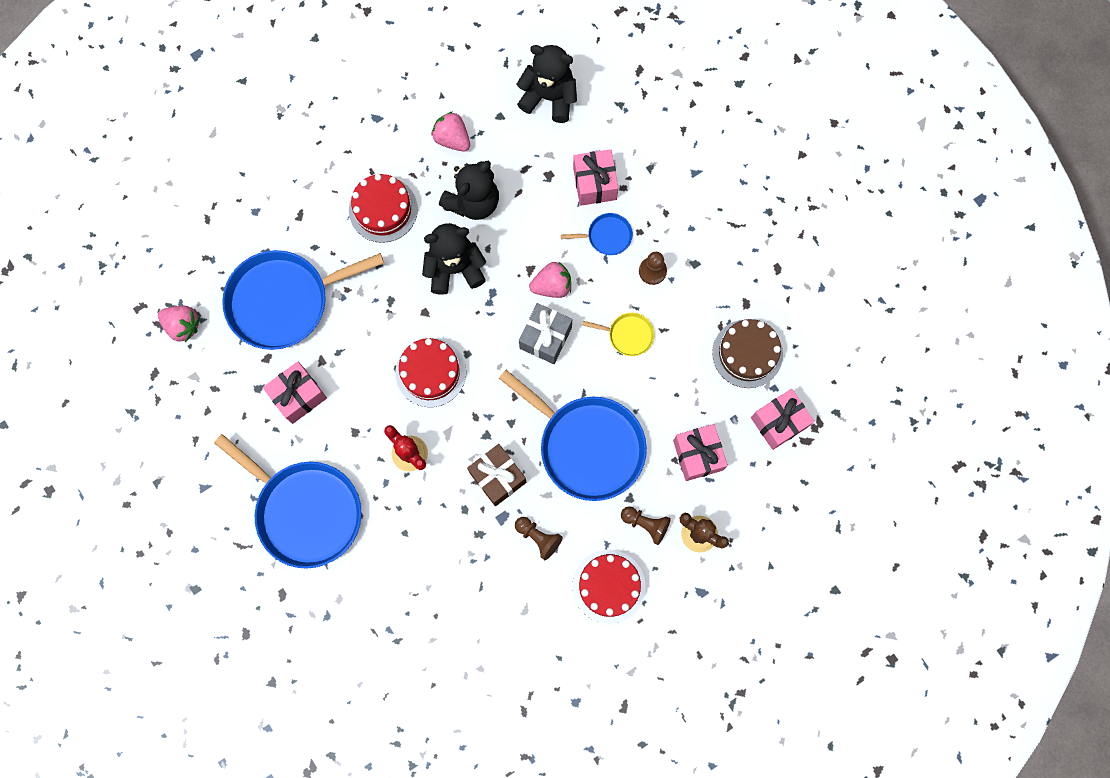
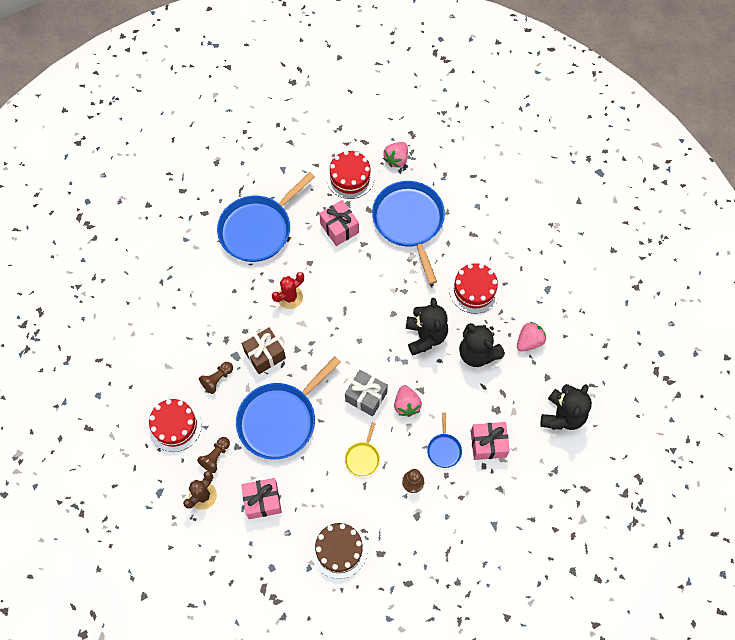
camera: 95 degrees right, 10 degrees down
(430, 372) = (347, 315): red cake -> red cake (350, 177)
(779, 422) = (281, 568): pink gift -> none

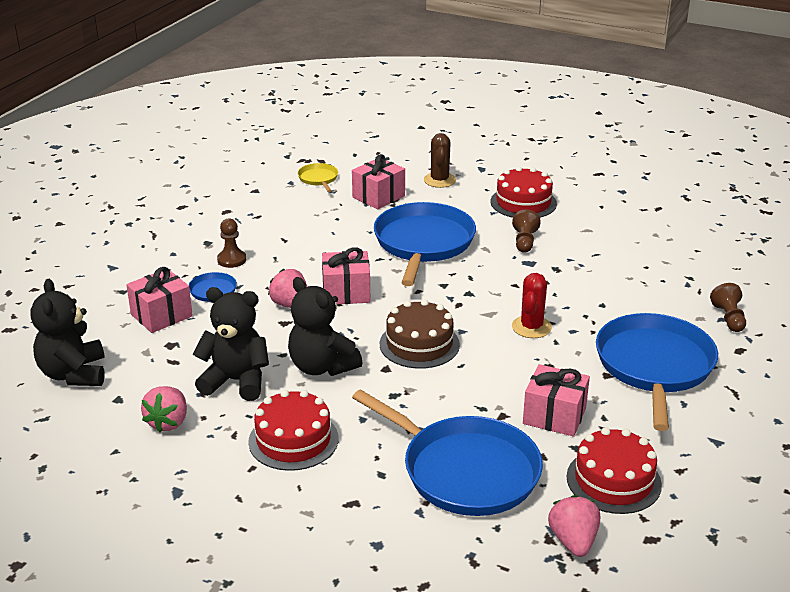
camera: 145 degrees right, 35 degrees down
(216, 456) = (458, 202): brown pawn -> brown pawn (728, 318)
(265, 355) = (498, 275): brown gift -> none
(339, 549) = (271, 199): brown cake -> brown cake (419, 344)
(362, 458) = (304, 254): yellow pan -> yellow pan (318, 179)
(366, 396) = (346, 292): grey gift -> pink gift

